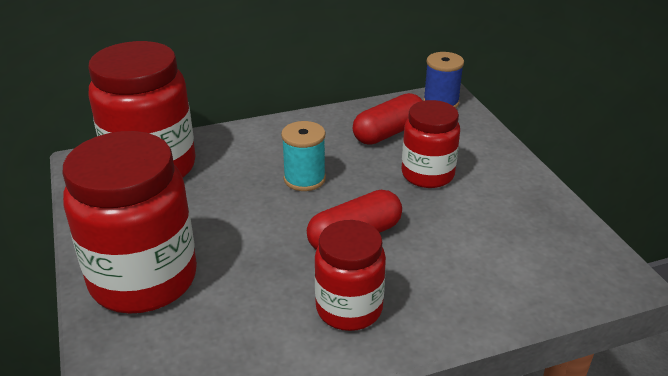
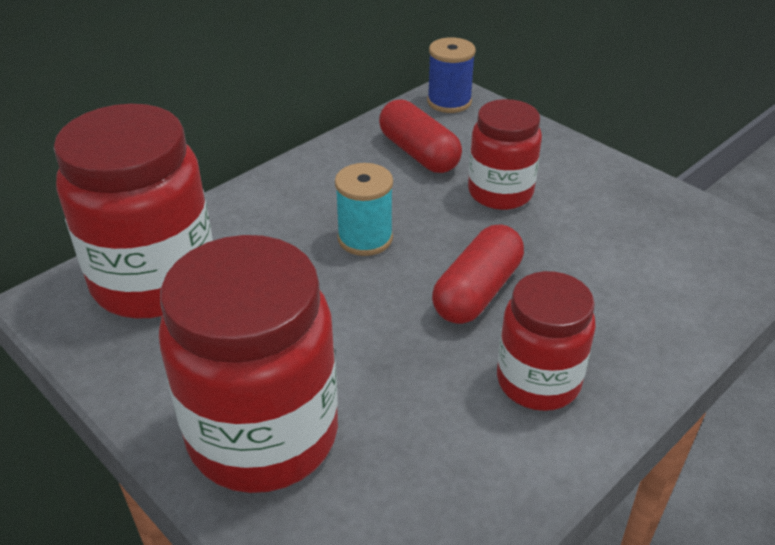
camera: 25 degrees left, 5 degrees up
(388, 132) = (418, 153): red capsule -> red capsule turned 60 degrees counterclockwise

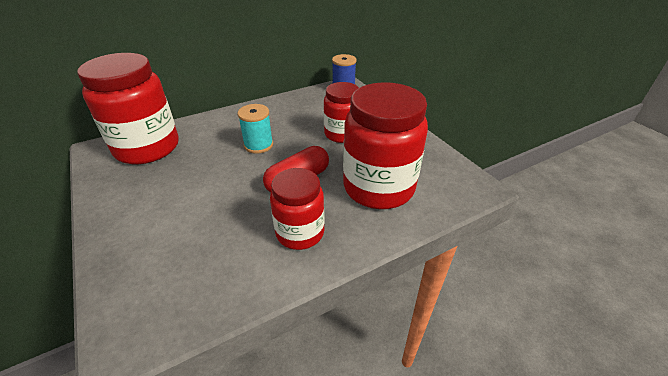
camera: 15 degrees right, 0 degrees up
(263, 435) = (142, 230): red jar -> red jar (378, 187)
(418, 153) = (312, 110): red capsule -> none

